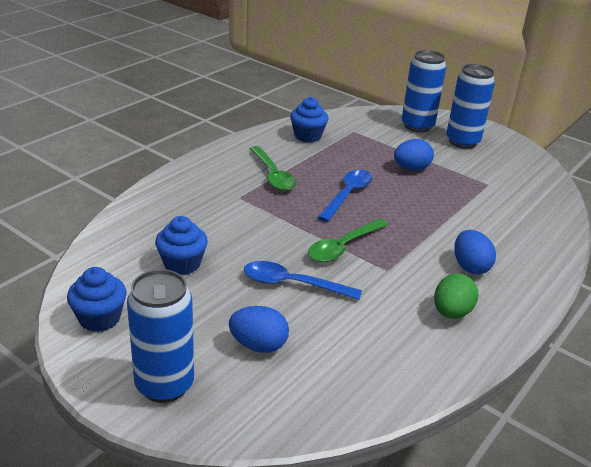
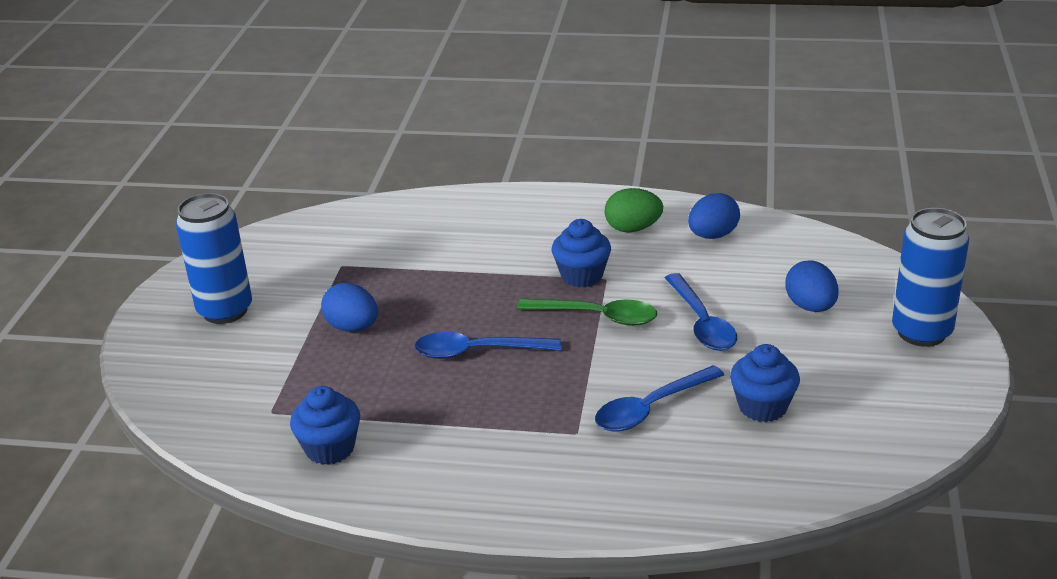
camera: 115 degrees left, 0 degrees up
(99, 318) = (909, 413): blue cupcake -> blue cupcake (582, 275)
(230, 226) = (651, 408): none -> blue spoon
(273, 175) = (489, 429): green spoon -> none
(417, 126) = (199, 361): blue can -> none
(470, 267) = (543, 236): blue egg -> blue egg (712, 235)

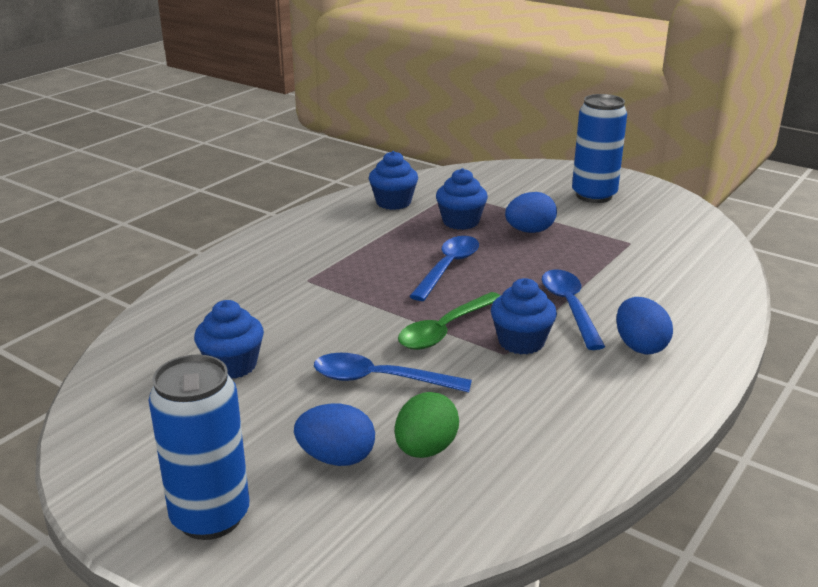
camera: 115 degrees right, 5 degrees down
(357, 379) = (460, 222): none -> blue cupcake
(633, 228) = (592, 399): green egg -> green egg (425, 449)
(651, 408) = (295, 315): blue spoon -> blue spoon (569, 307)
(712, 235) = (537, 449): blue egg -> blue egg (640, 346)

